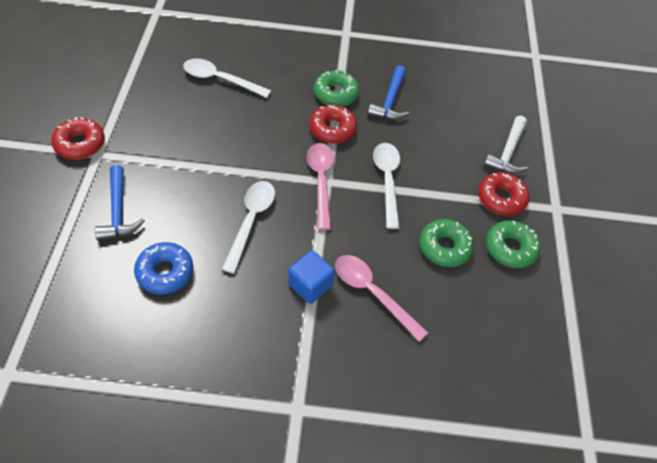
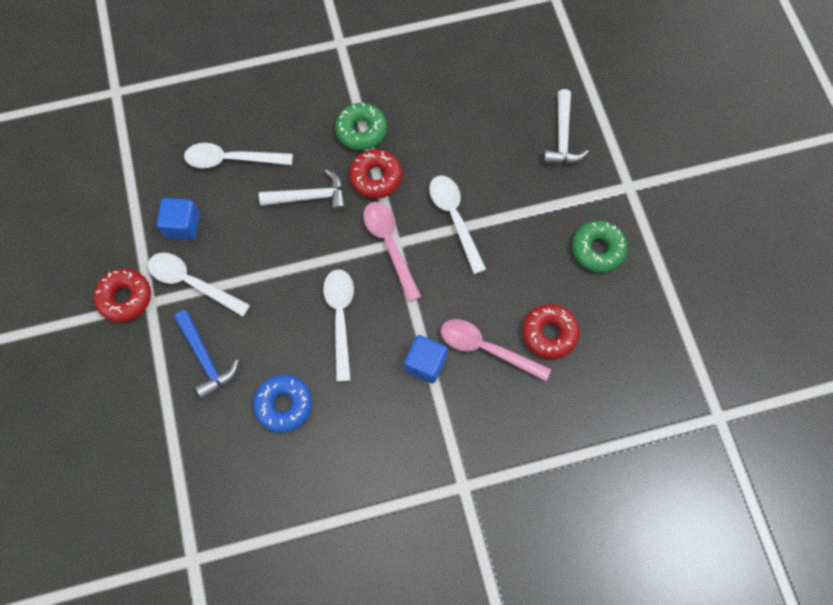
camera: 15 degrees left, 15 degrees up
(140, 152) = (192, 283): none -> white spoon
(156, 110) = (183, 226): none -> blue cube
(270, 125) = (310, 197): none -> white hammer
(390, 101) = (422, 118): blue hammer -> none
(444, 247) = (535, 273): green donut -> none
(501, 198) = (572, 196): red donut -> red donut (549, 333)

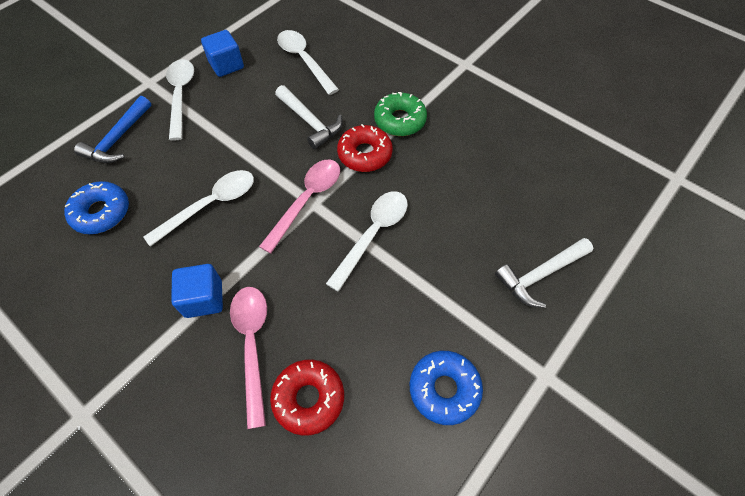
camera: 55 degrees right, 10 degrees down
(125, 298) = (144, 68): red donut -> none
(597, 249) = (444, 389): green donut -> blue donut

